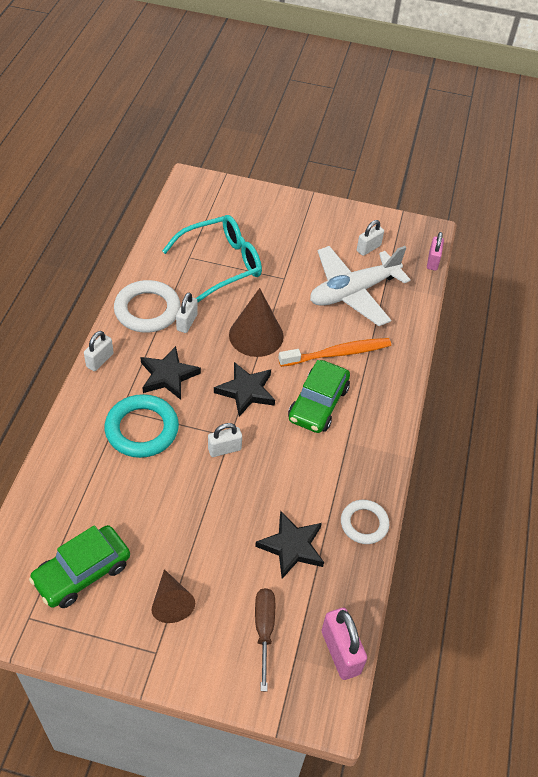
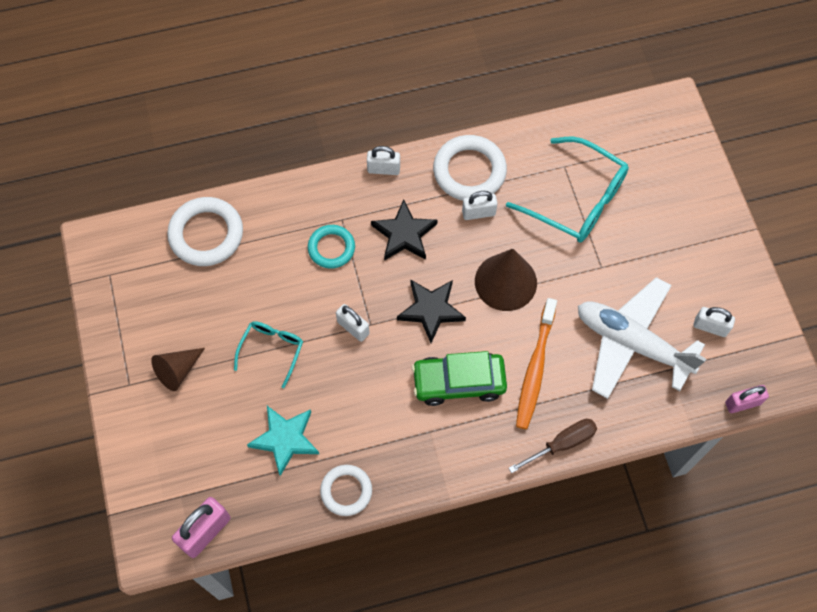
camera: 65 degrees right, 15 degrees up
(53, 515) = (206, 234): none -> white ring
(82, 572) = (168, 288): green car -> none
(142, 429) = (331, 248): turquoise ring -> turquoise ring, size x0.63
(203, 517) = (272, 350): none -> turquoise glasses
(264, 630) = (192, 458): brown screwdriver -> brown screwdriver (561, 444)
(292, 547) = (285, 439): black star -> turquoise star
(337, 353) = (535, 368): orange toothbrush -> orange toothbrush turned 60 degrees clockwise

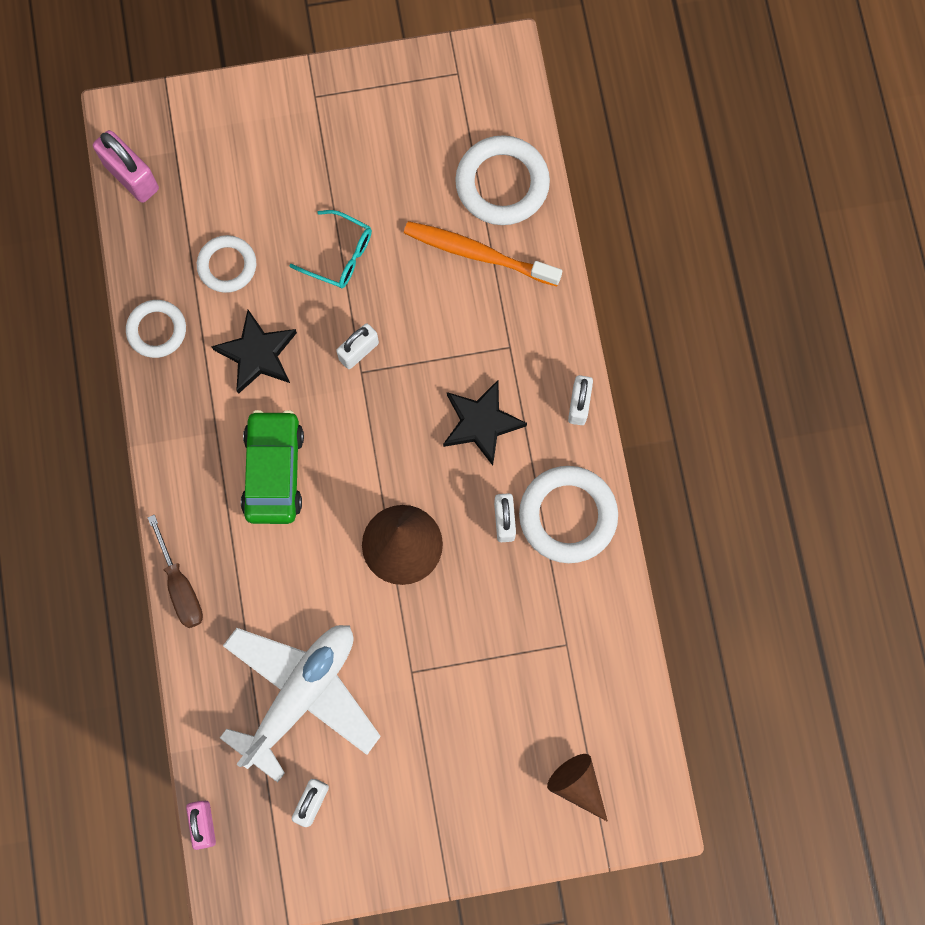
camera: 95 degrees right, 10 degrees up
(178, 371) = (325, 149): brown cone -> brown cone (577, 785)
(285, 439) = (227, 265): turquoise star -> white ring
(331, 248) = (469, 332): turquoise ring -> none
(431, 310) = (372, 447): black star -> black star (257, 354)
(535, 368) = (280, 567): orange toothbrush -> orange toothbrush (478, 254)
(577, 200) = (513, 654): turquoise glasses -> none

